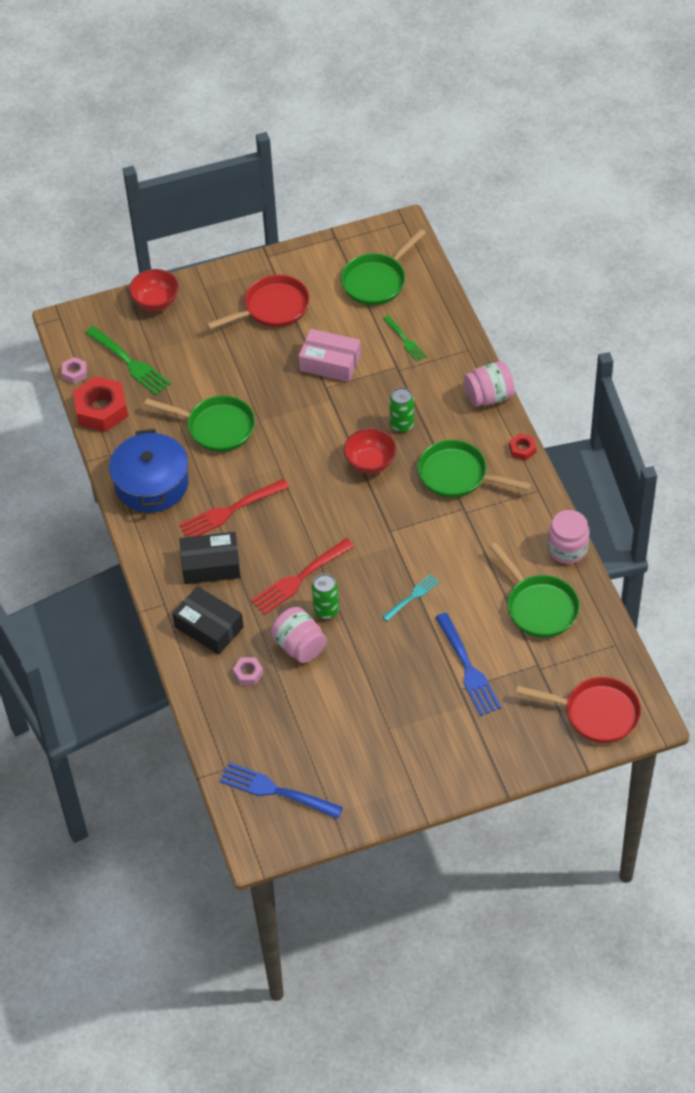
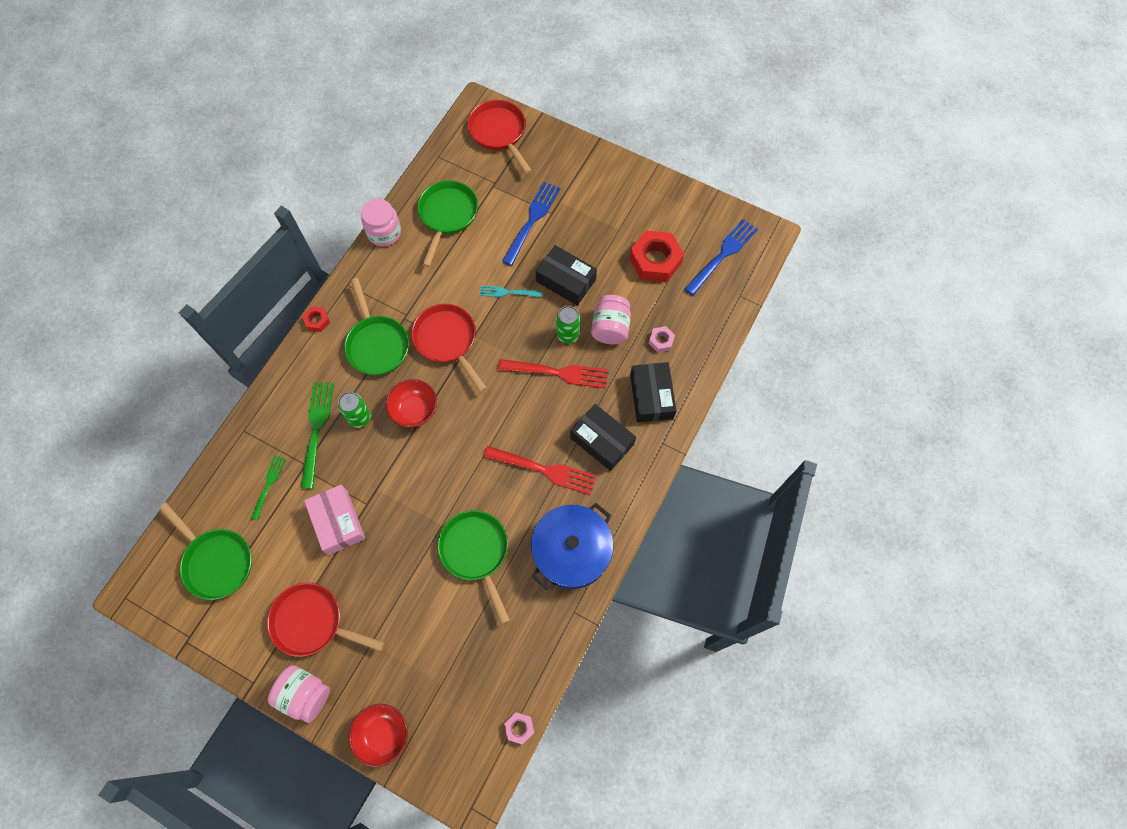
camera: 135 degrees left, 15 degrees up
(101, 409) = (537, 664): red nut -> red nut (655, 260)
(129, 363) = (469, 689): green fork -> green fork (317, 429)
(276, 791) = (723, 255): blue fork -> blue fork turned 120 degrees counterclockwise
(376, 281) = (216, 561): green pan -> green pan turned 45 degrees clockwise
(379, 648) = (566, 280): none -> black box
(410, 524) = (447, 341): none -> red pan
(489, 396) = (282, 380): pink jar -> pink jar (305, 694)

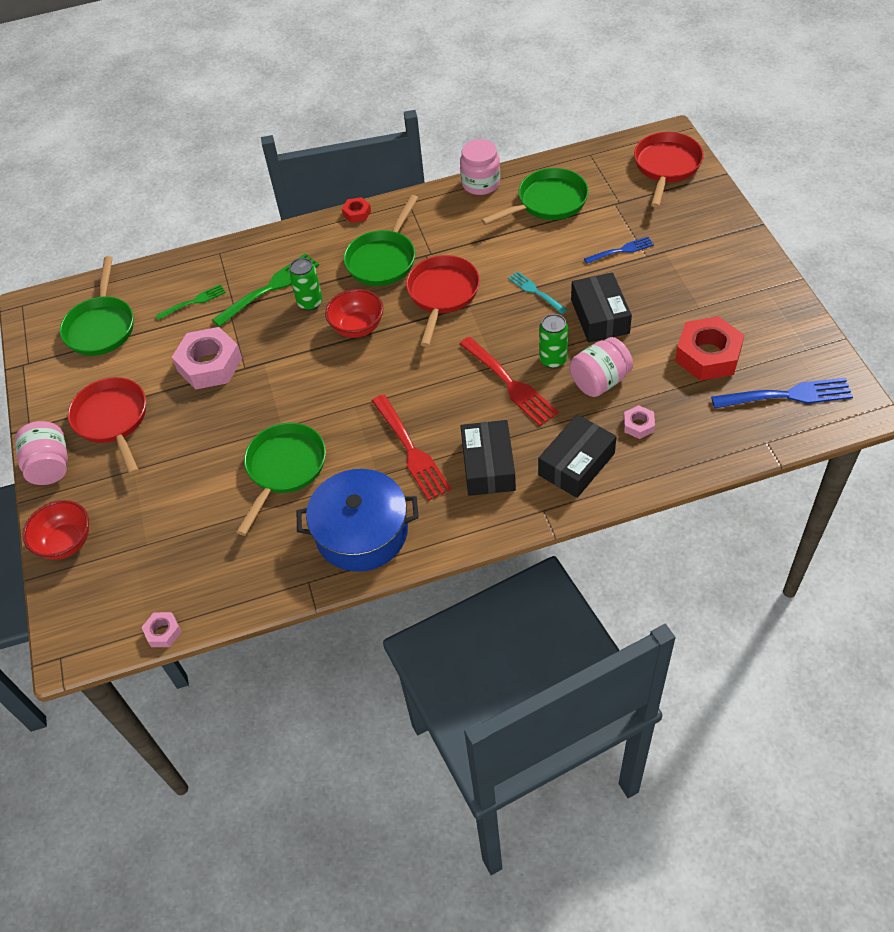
camera: 50 degrees right, 15 degrees down
(338, 522) = (210, 365): pink box -> pink nut
(532, 220) = (621, 250): blue fork -> blue fork, size x0.59

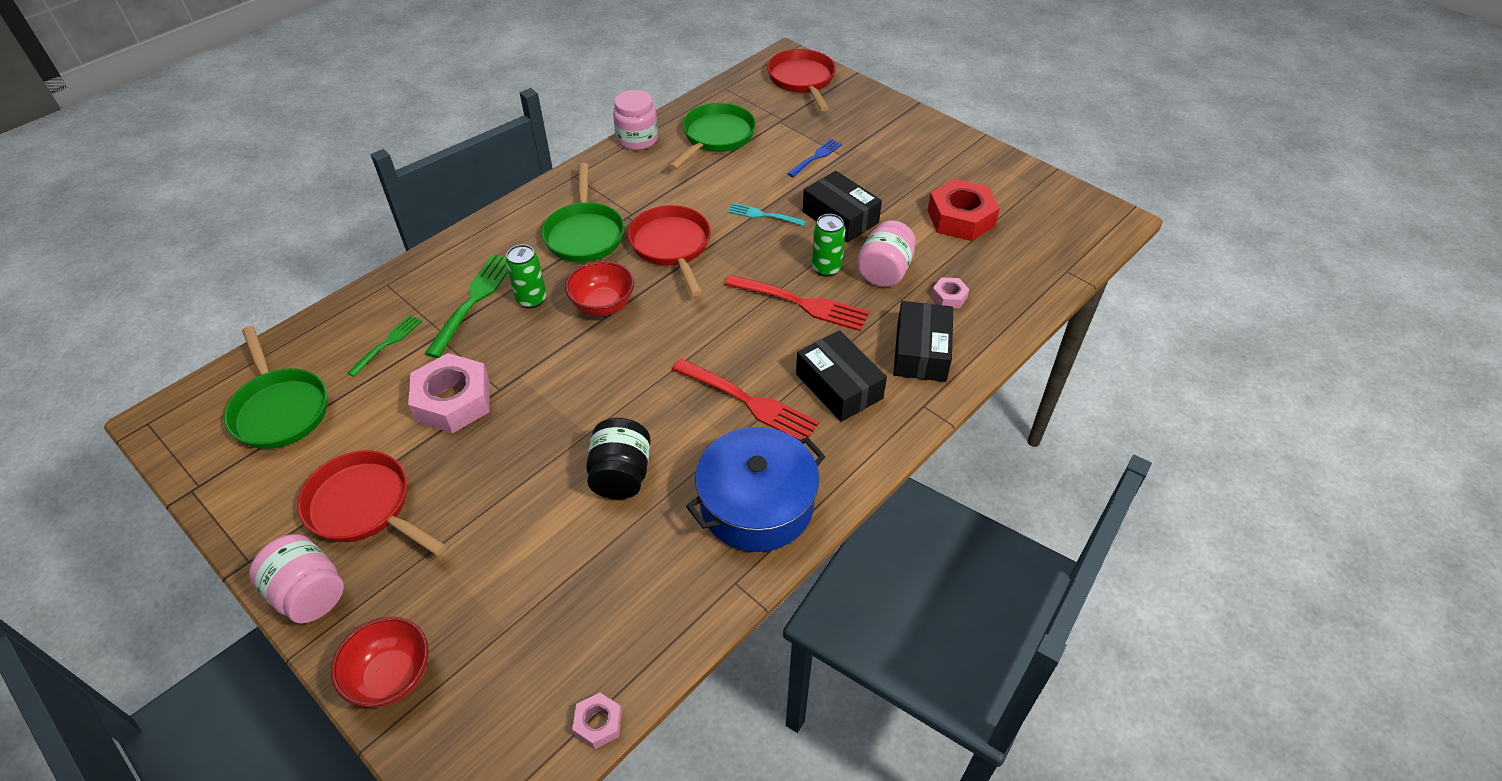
camera: 35 degrees left, 5 degrees down
(284, 469) = (621, 475): green pan -> black jar
(357, 213) = (524, 201): red nut -> none
(787, 395) = (1052, 228): blue fork -> none

